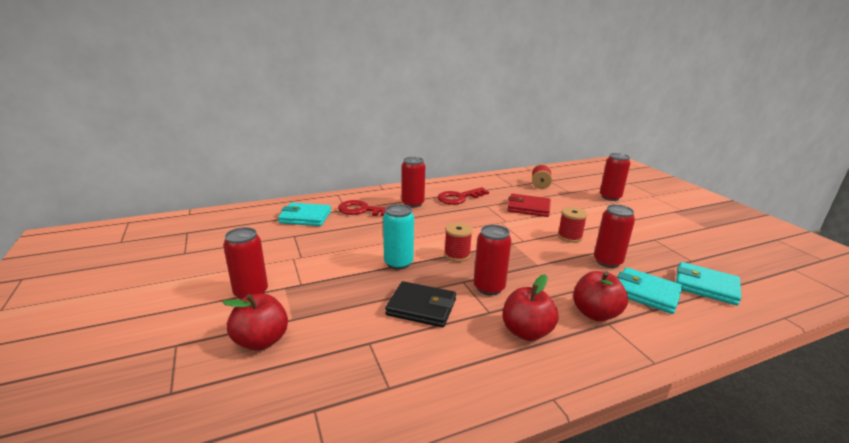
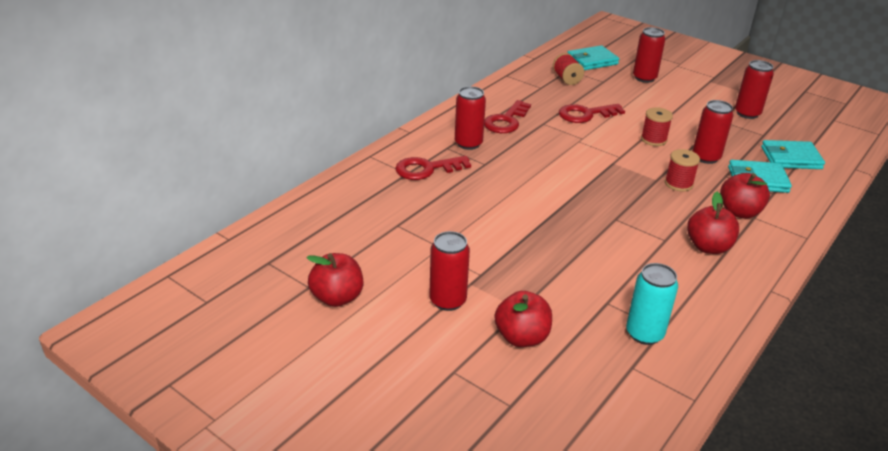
camera: 30 degrees left, 10 degrees up
(188, 265) = (337, 297): none -> red apple
(305, 217) = (376, 198): turquoise wallet -> turquoise wallet (592, 61)
(398, 263) = (540, 220): turquoise can -> turquoise can (644, 334)
(421, 307) = (611, 256): black wallet -> none
(457, 255) = (581, 193): red spool -> red spool (678, 184)
(489, 288) = (642, 217): red can -> red can (747, 113)
(528, 208) = (586, 114): red wallet -> red key

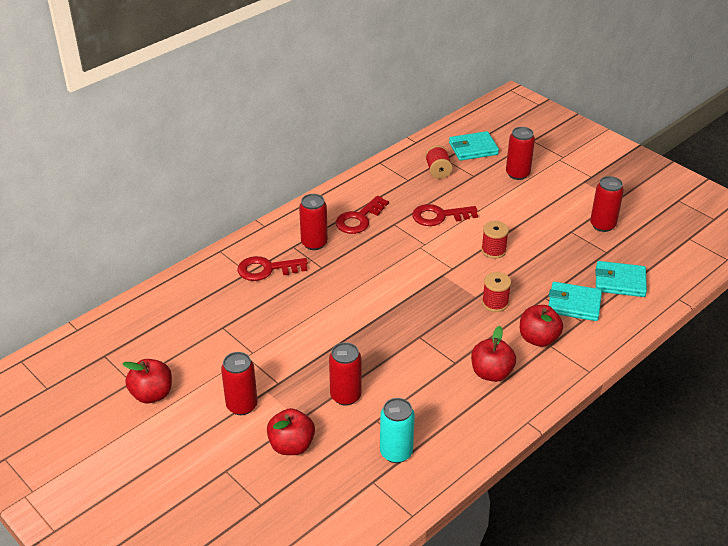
camera: 10 degrees right, 5 degrees up
(706, 157) = (535, 275): red can -> red can (345, 396)

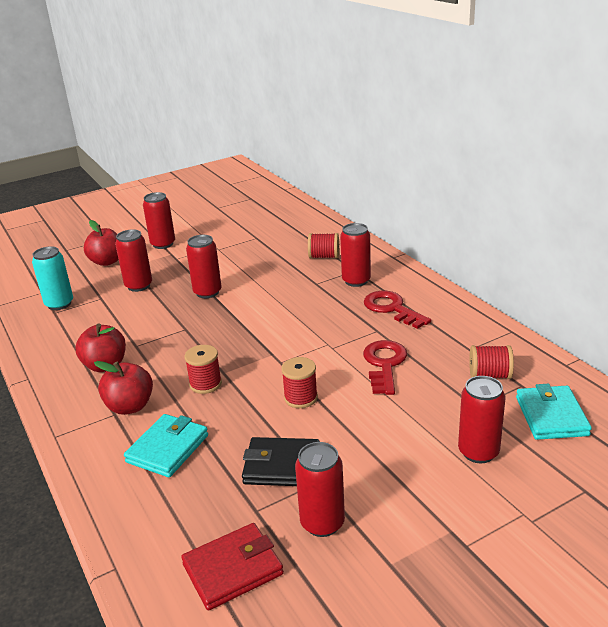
camera: 105 degrees right, 10 degrees down
(152, 394) = (199, 214): red apple -> none
(267, 269) = (324, 256): red key -> red spool
(350, 337) = (207, 292): none -> red can
(565, 248) = (282, 466): none -> black wallet
(620, 282) = (185, 507): turquoise wallet -> none
(652, 252) = (233, 569): none -> red wallet

